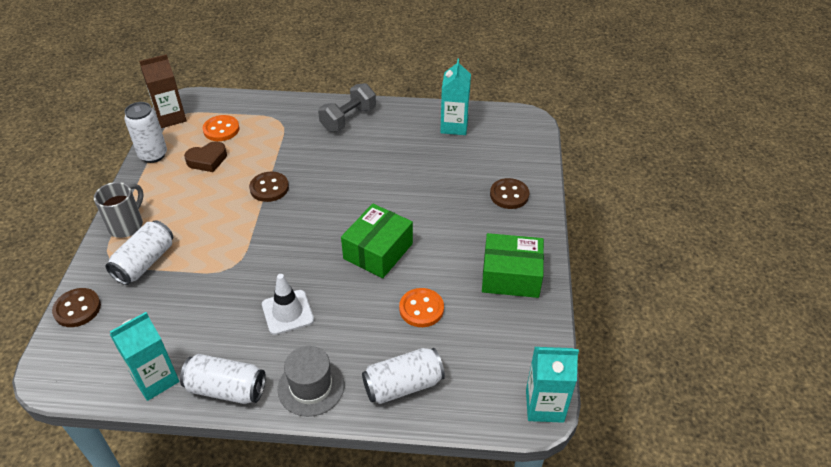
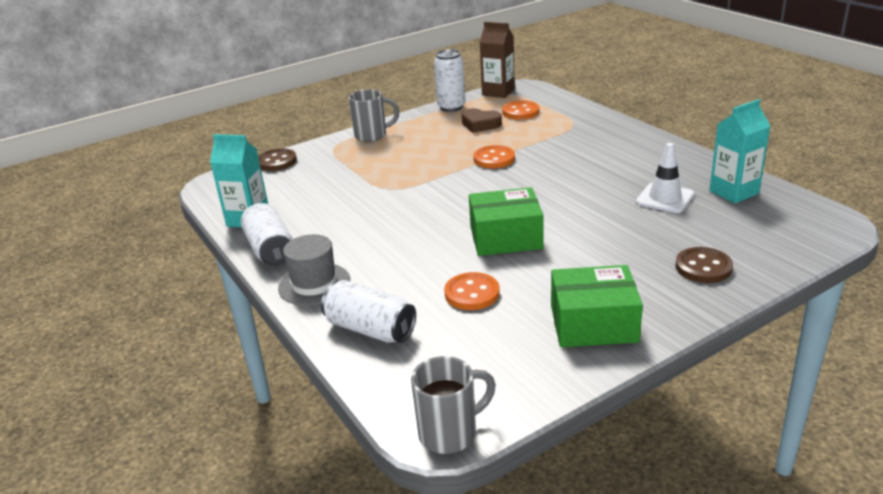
camera: 55 degrees right, 15 degrees down
(145, 262) = (347, 159): white can -> none
(269, 188) = (494, 159): brown button -> orange button
(287, 312) = (377, 234): white traffic cone -> white traffic cone (664, 198)
(348, 119) = (634, 145): grey dumbbell -> none
(511, 276) = (593, 324): green box -> green box turned 60 degrees counterclockwise
(544, 406) = (450, 433): turquoise carton -> grey mug

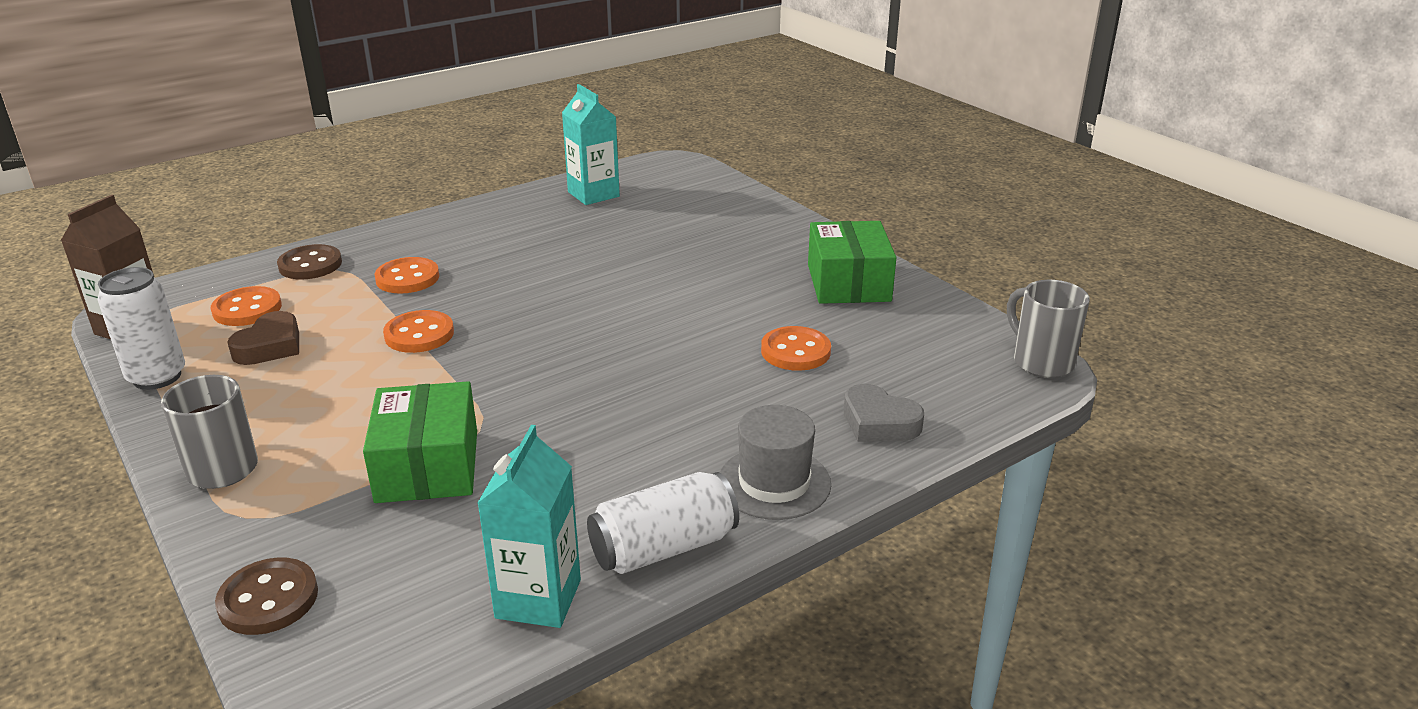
camera: 95 degrees left, 0 degrees up
(370, 329) = (879, 422): white can -> grey heart
(506, 237) = (665, 328): green box -> green box (427, 466)
(565, 145) = (407, 278): none -> orange button
(664, 198) = (595, 228): white traffic cone -> none
(703, 267) = (745, 224): brown button -> brown button (310, 265)

